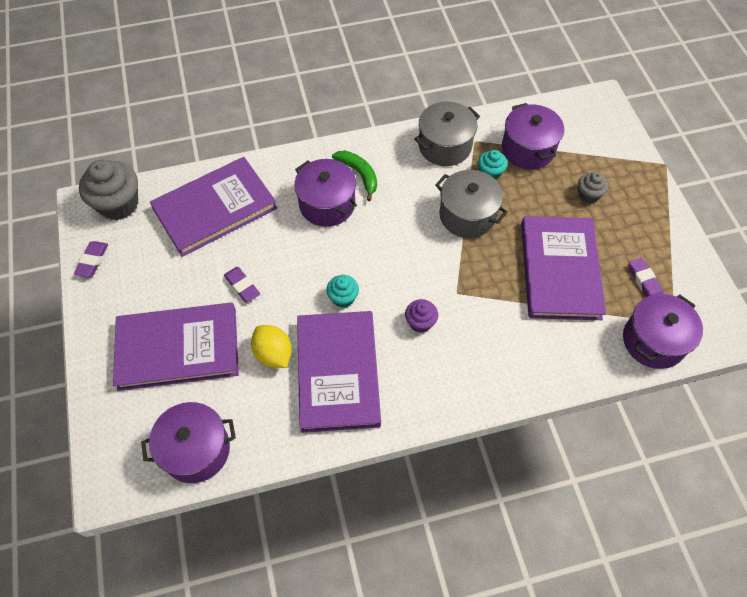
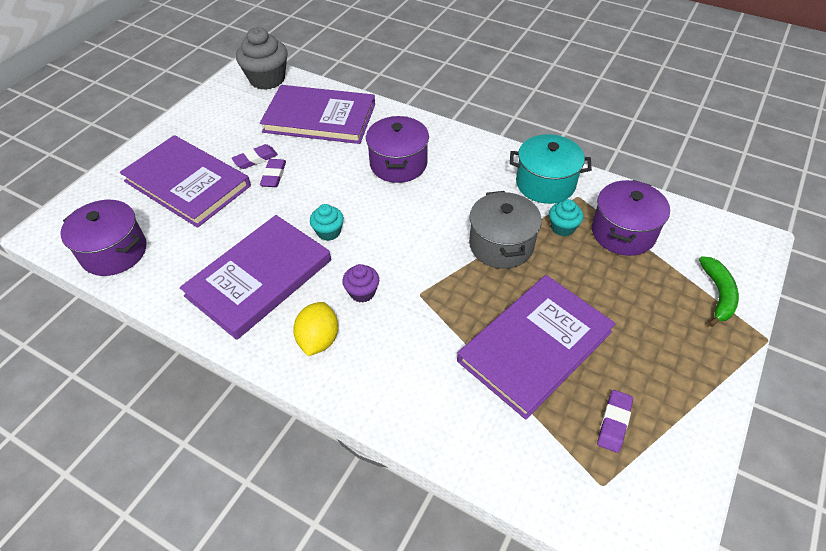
camera: 45 degrees right, 10 degrees down
(92, 261) = (211, 101): purple eraser -> purple eraser (255, 159)
(273, 354) = (236, 232): yellow lemon -> yellow lemon (318, 340)
(359, 174) = (448, 160): green banana -> green banana (718, 294)
(445, 146) = (545, 184): grey pot -> turquoise pot
(588, 195) = (642, 307): grey cupcake -> none
(653, 341) = (558, 482): purple pot -> none

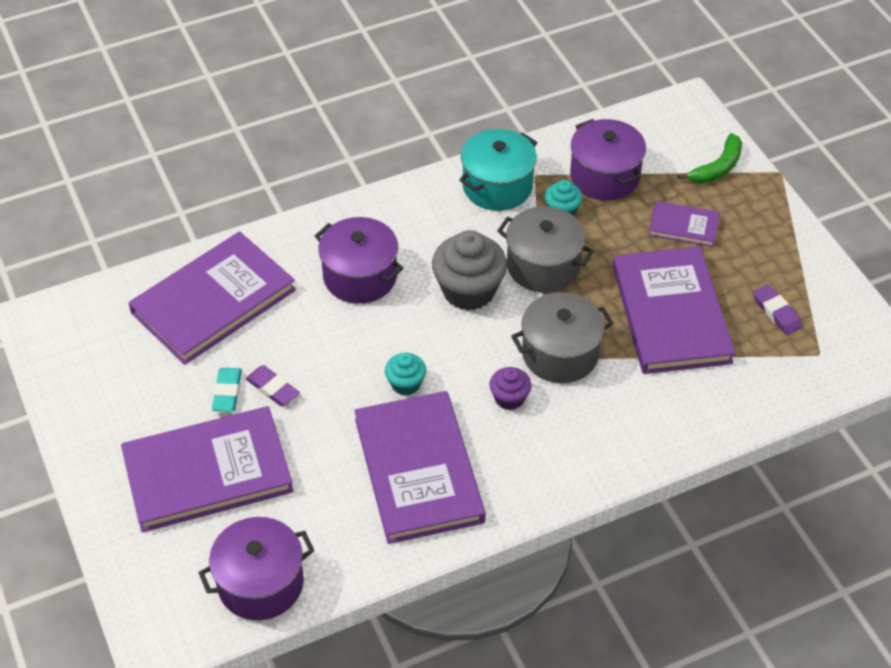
camera: 55 degrees left, 0 degrees up
(255, 159) = (227, 392): purple eraser -> turquoise eraser
(267, 79) = (82, 313): grey cupcake -> grey cupcake (468, 290)
(318, 340) = (537, 459): yellow lemon -> none
(429, 299) = (560, 354): none -> grey pot
(632, 305) = (683, 226): none -> purple book
(718, 294) = (717, 167): green banana -> green banana turned 90 degrees clockwise

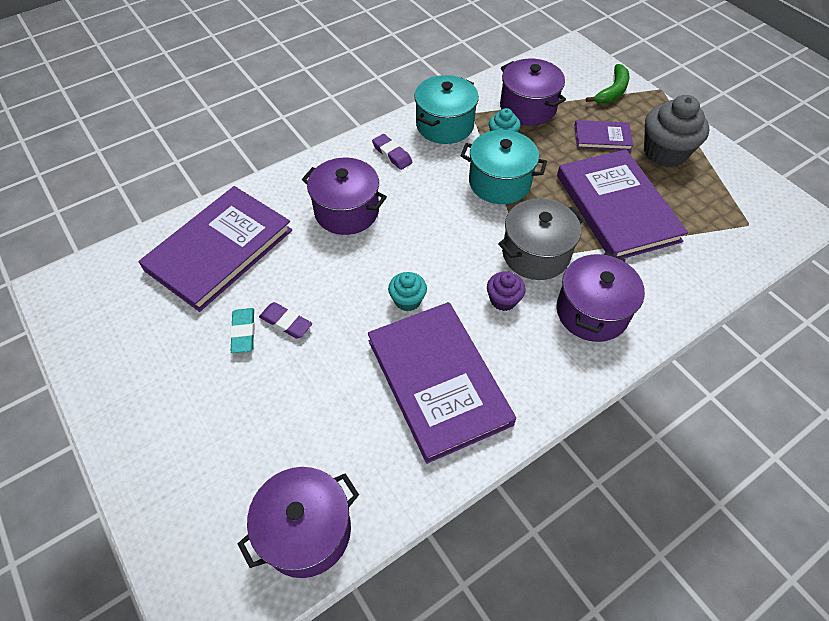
camera: 10 degrees left, 5 degrees up
(207, 472) = (235, 416): purple book -> none
(468, 290) = (443, 211): grey cupcake -> grey cupcake (665, 153)
(543, 266) = (499, 182): grey pot -> turquoise pot
(602, 424) = (592, 312): none -> purple pot
(776, 312) = (701, 195): purple eraser -> purple eraser (392, 154)

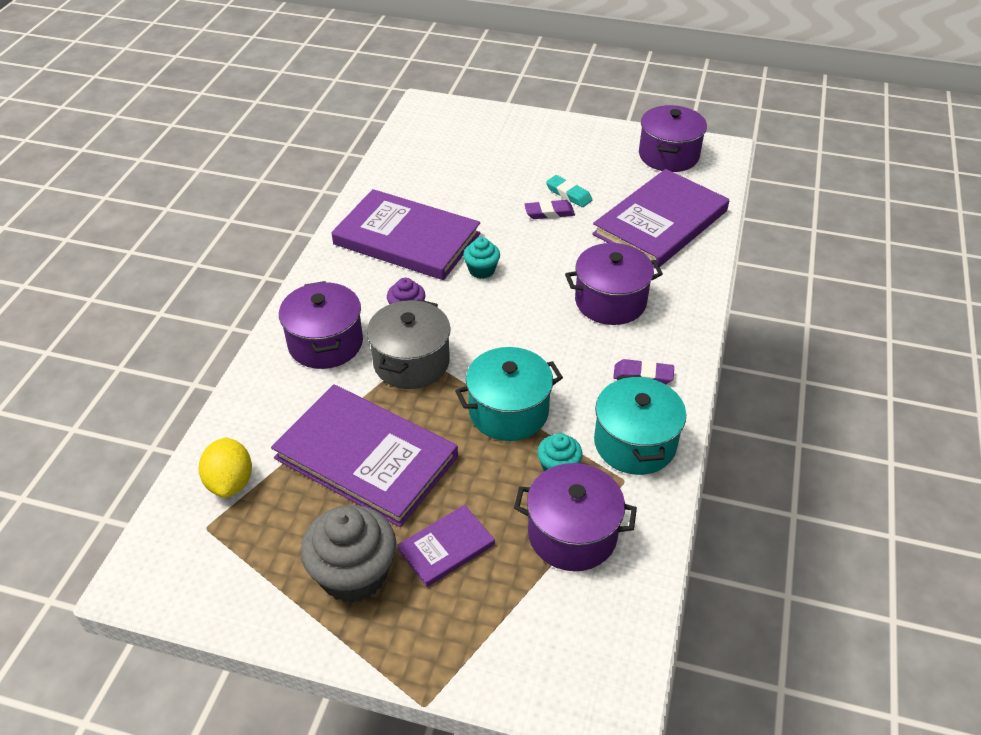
camera: 140 degrees right, 10 degrees down
(219, 250) = (660, 223): purple book -> purple book turned 45 degrees clockwise
(306, 531) = (413, 148): purple pot -> purple pot (668, 155)
(612, 91) = (490, 647): green banana -> none
(721, 243) = (230, 482): none -> yellow lemon

